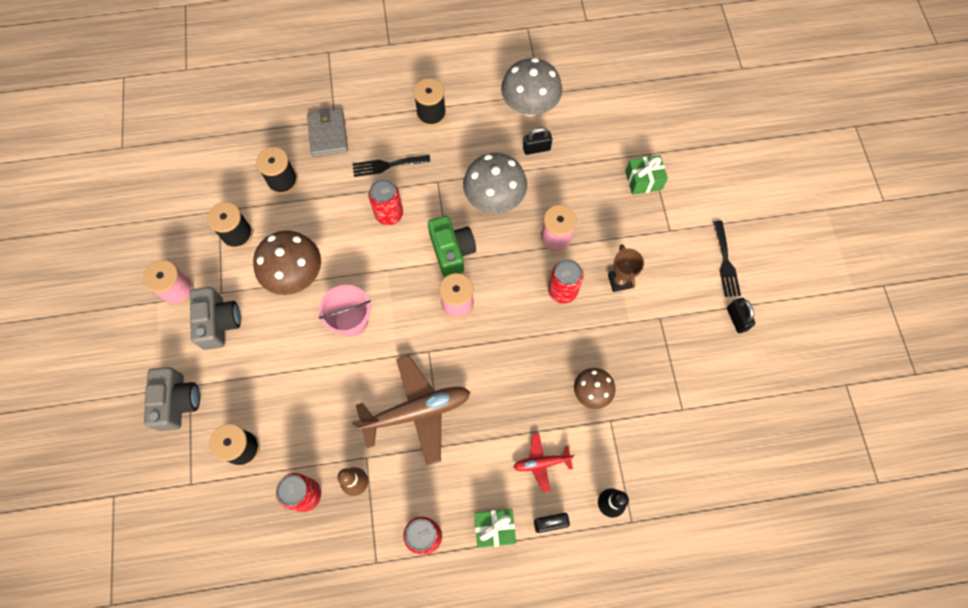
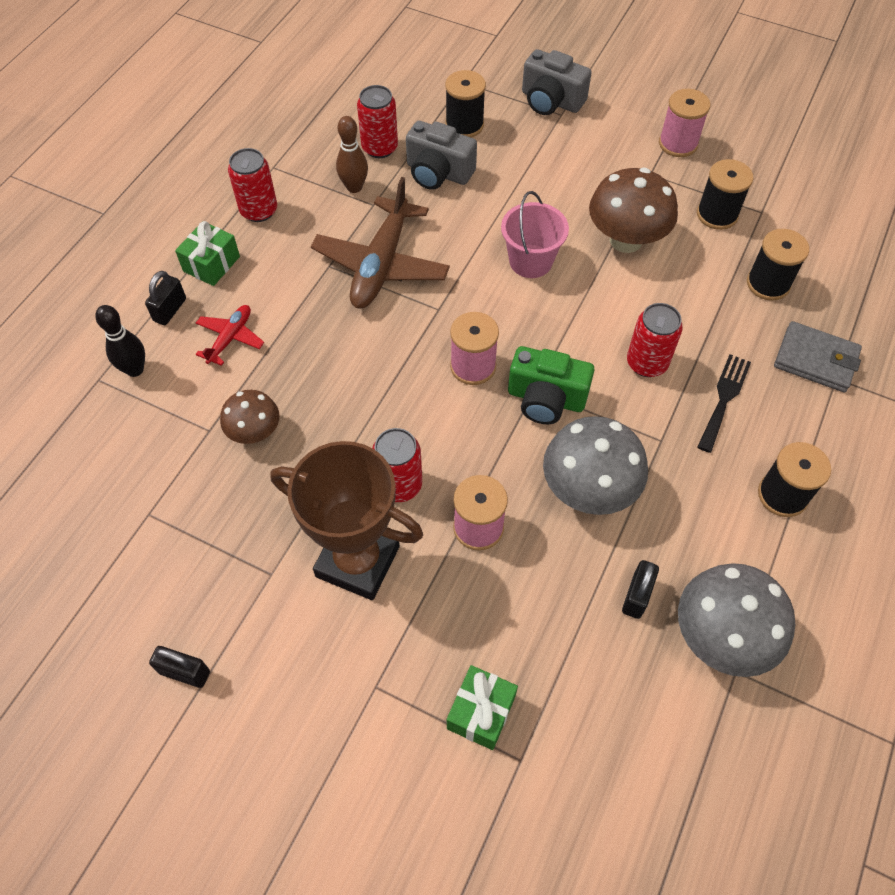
camera: 125 degrees right, 10 degrees down
(219, 322) = (615, 159): grey camera -> grey camera (438, 173)
(619, 281) = (358, 561): brown trophy -> brown trophy, size x2.03
(725, 262) = (268, 727): black fork -> none

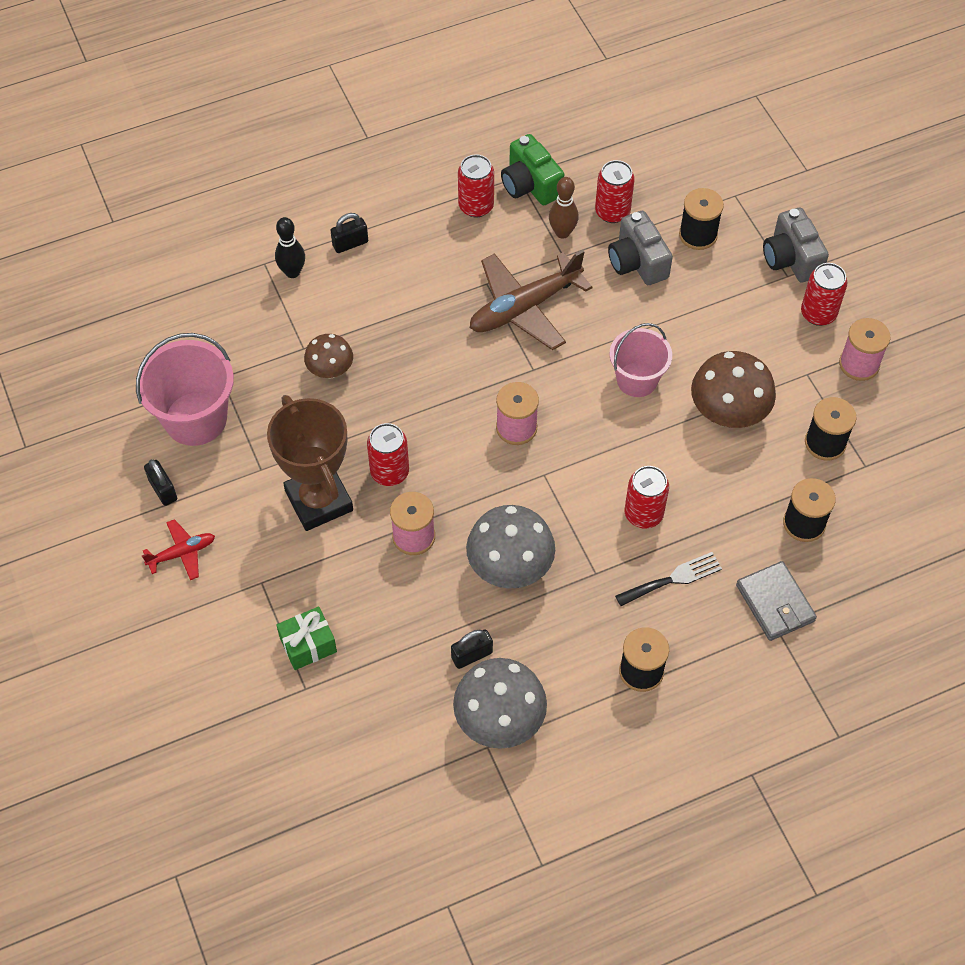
camera: 40 degrees right, 0 degrees up
(156, 573) = (195, 419): none -> pink bucket
(211, 264) = (407, 227): green gift -> none
(230, 338) = (372, 292): red plane -> red plane (182, 553)
(546, 399) = (544, 486): green camera -> green camera (530, 185)
(611, 127) = (818, 313): none -> red can

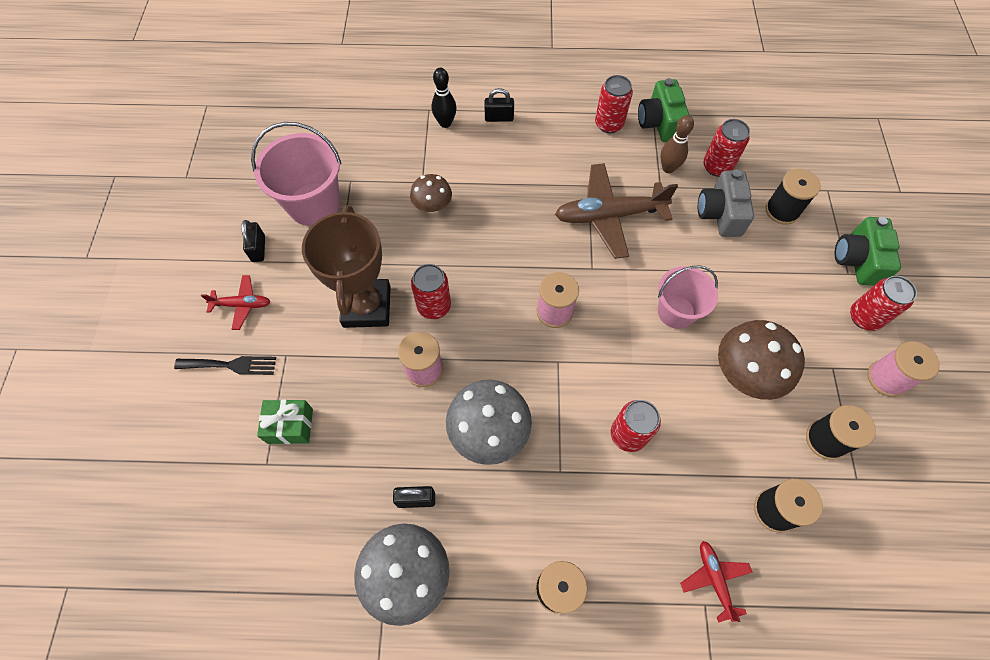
camera: 25 degrees right, 5 degrees up
(673, 579) = (627, 509): black fork -> black fork (231, 365)
(775, 603) = (714, 579): grey wallet -> red plane
(791, 258) = (857, 260): grey camera -> green camera

